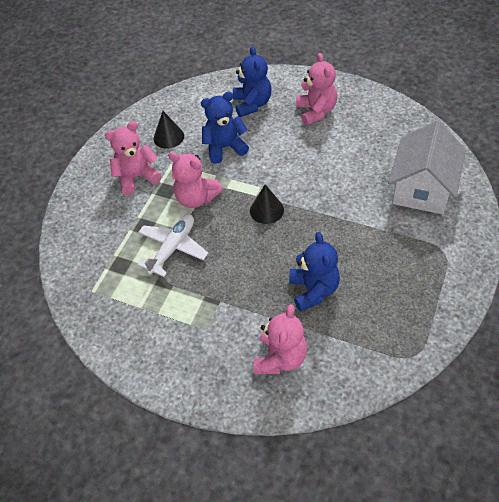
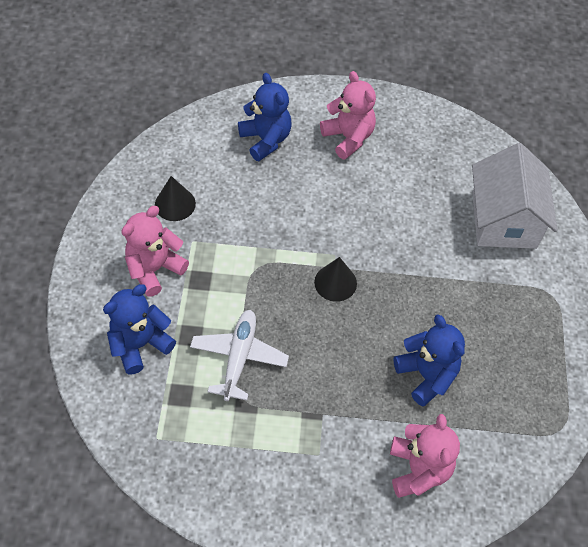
camera: 25 degrees left, 5 degrees up
(196, 198) = (243, 283): pink teddy bear -> none
(225, 147) = (253, 207): blue teddy bear -> blue teddy bear (140, 344)

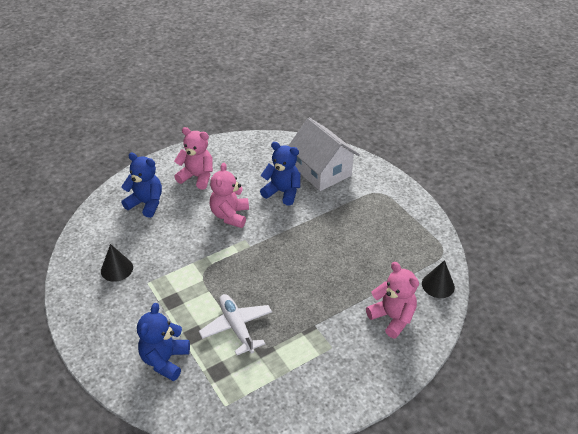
camera: 35 degrees left, 15 degrees down
(155, 269) = (136, 312): pink teddy bear -> pink teddy bear (230, 215)
(335, 282) = (258, 253): black cone -> black cone (438, 285)
(426, 375) = (352, 269): blue teddy bear -> blue teddy bear (282, 192)

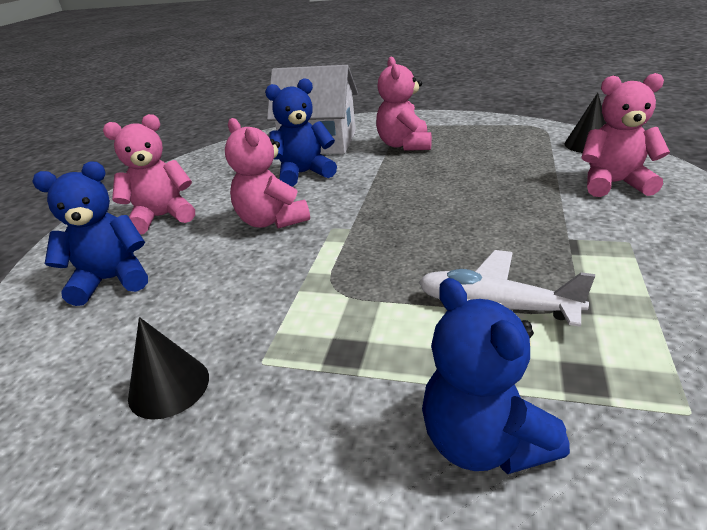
camera: 40 degrees left, 10 degrees down
(355, 208) = (404, 145): none -> pink teddy bear

